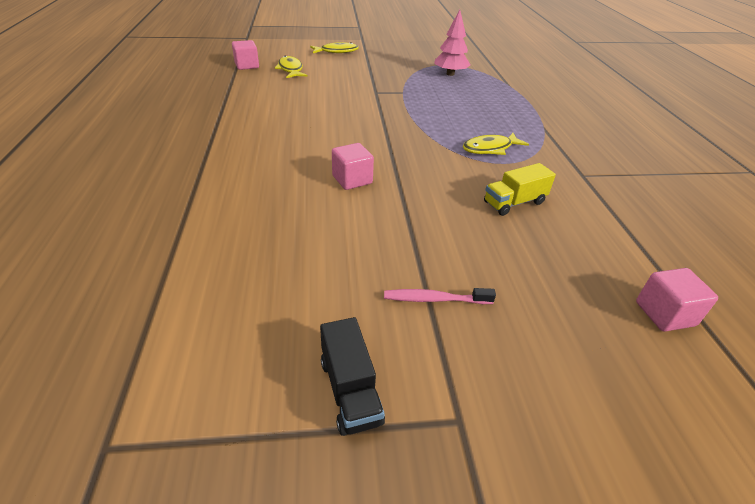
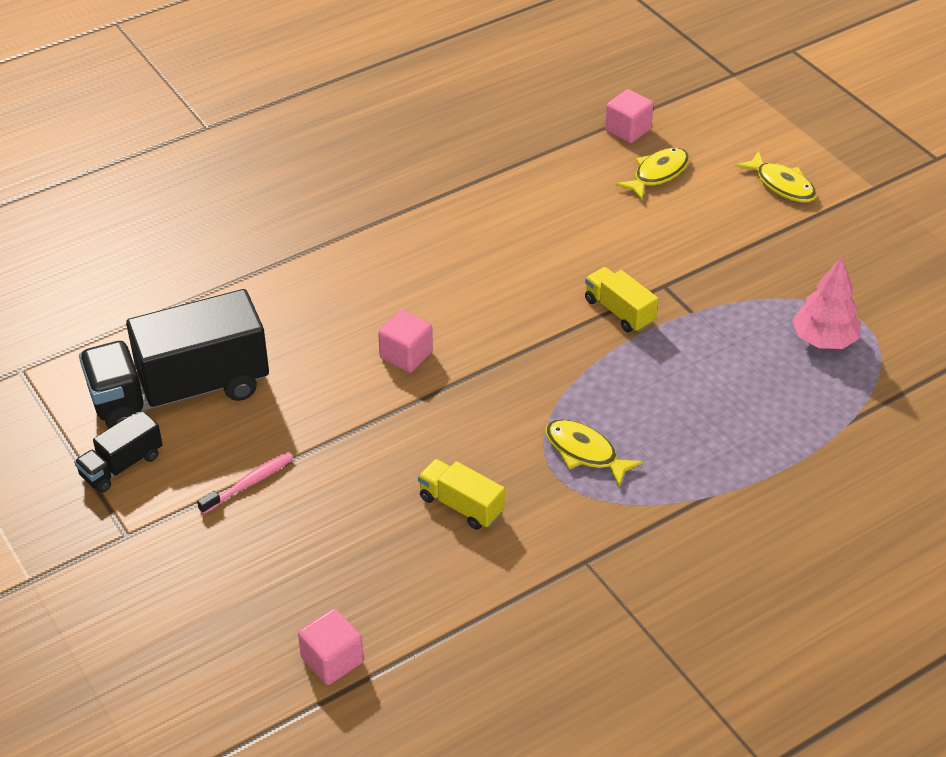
camera: 65 degrees right, 5 degrees up
(281, 308) = (180, 392): none -> black truck
(383, 107) = (619, 311): none -> yellow truck
(434, 299) = (249, 483): pink toothbrush -> pink toothbrush turned 75 degrees clockwise

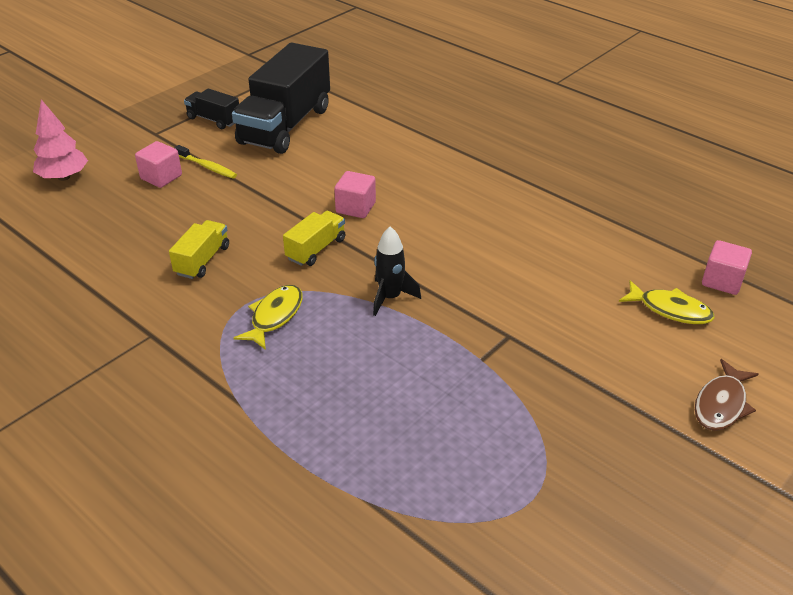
camera: 75 degrees right, 5 degrees down
(180, 392) = (285, 126): black truck -> black truck turned 120 degrees counterclockwise
(249, 483) = (207, 167): pink toothbrush -> yellow toothbrush
(332, 660) = (51, 229): pink cube -> pink cube (161, 177)
(581, 356) = (390, 297): none -> black rocket
(619, 311) = (459, 312): yellow truck -> yellow truck (316, 249)
(781, 185) = (721, 404): yellow fish -> brown fish
(823, 340) = (486, 466): pink tree -> pink tree (64, 177)

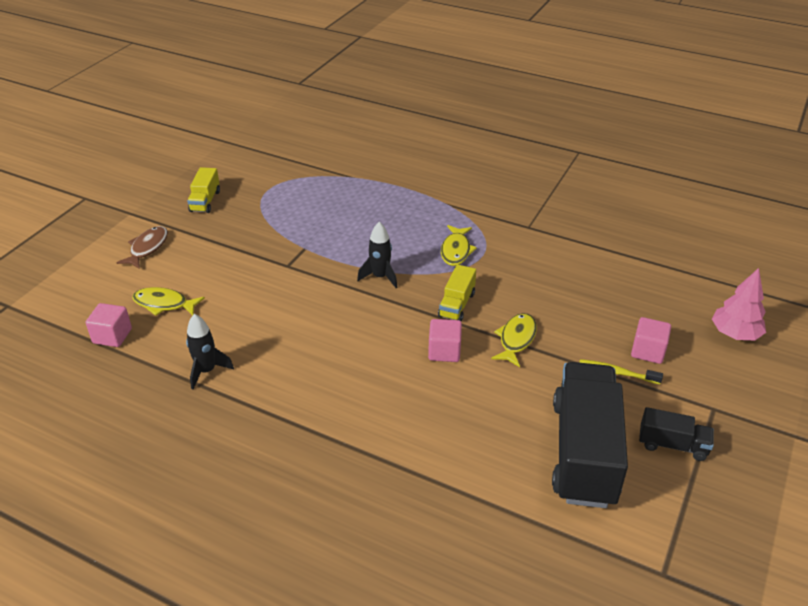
camera: 165 degrees right, 0 degrees up
(202, 260) = (538, 280): yellow truck -> yellow truck (205, 201)
(277, 206) = (516, 339): none -> yellow fish
(604, 229) = (207, 371): none -> black rocket

